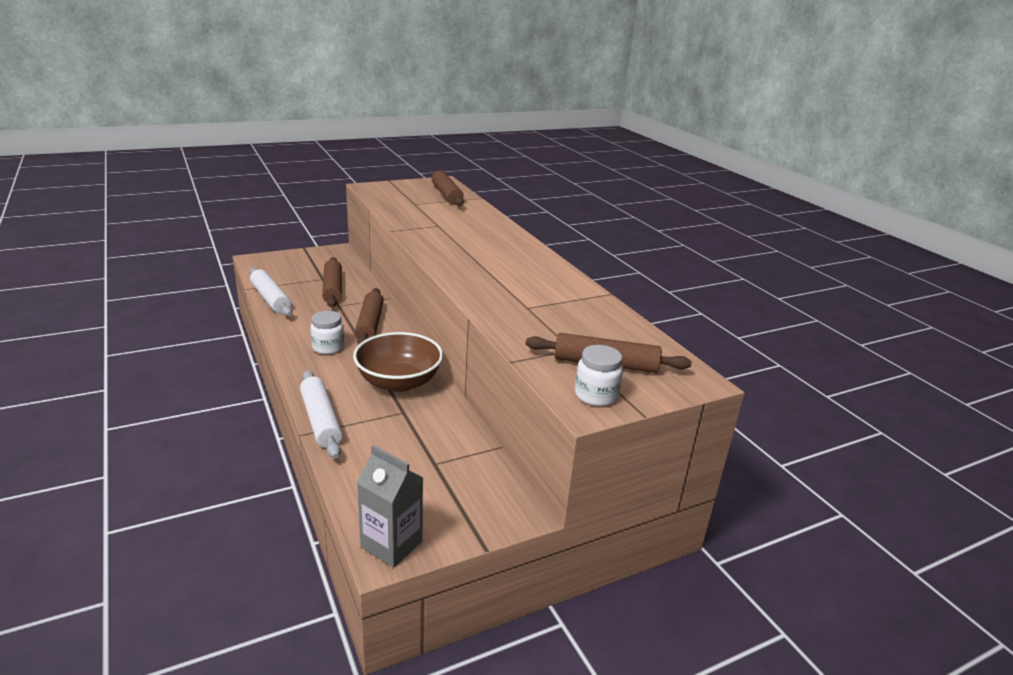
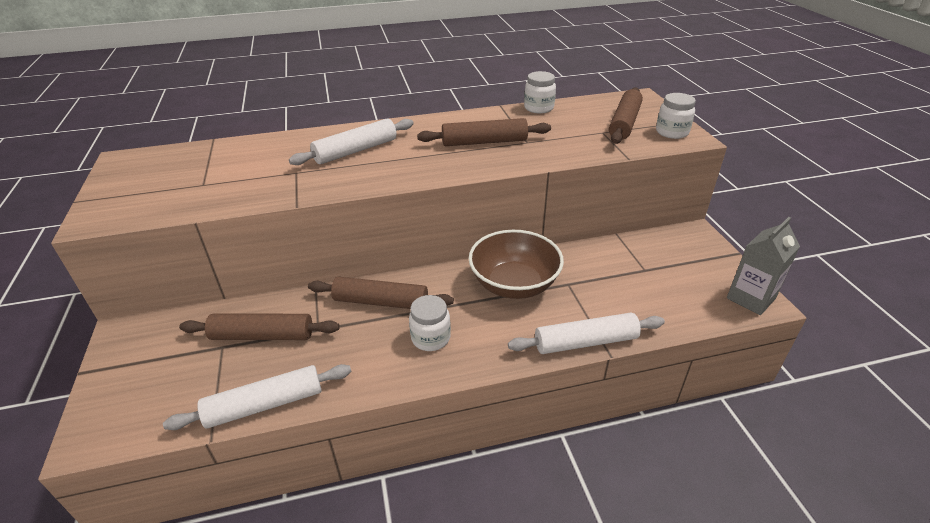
camera: 75 degrees left, 10 degrees up
(447, 195) = (185, 160): brown rolling pin -> brown rolling pin (484, 142)
(479, 240) = (356, 151): none -> white rolling pin
(616, 313) = (538, 108): none -> white jar

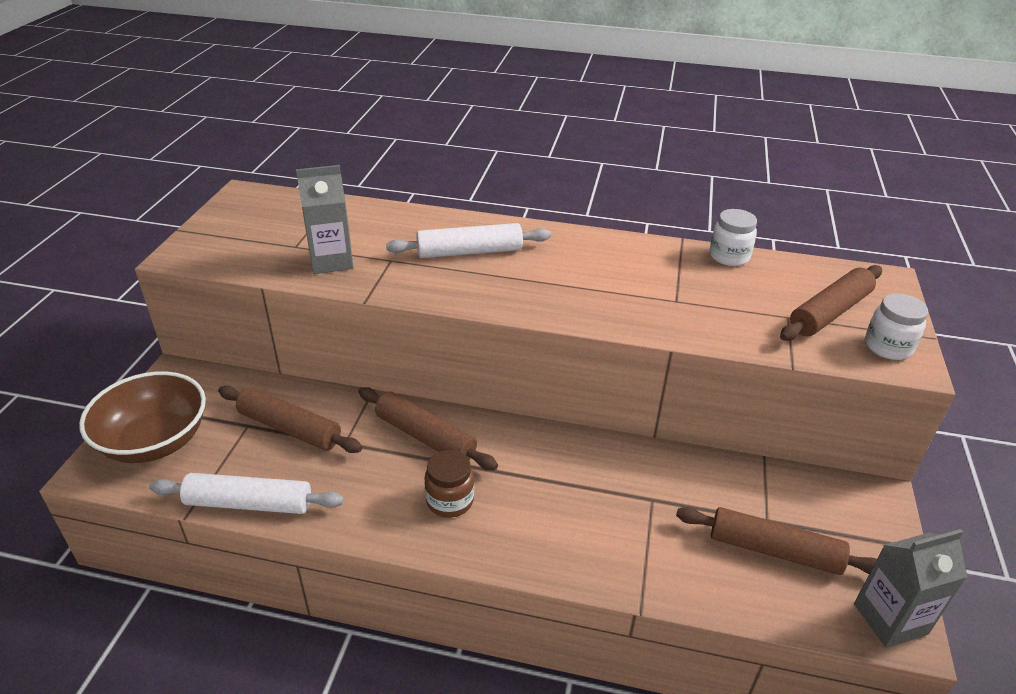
camera: 25 degrees right, 0 degrees up
(244, 186) = (331, 261): none -> grey carton
(430, 338) = (450, 501): white jar -> brown jar
(484, 142) = (623, 284): brown rolling pin -> brown rolling pin (774, 550)
(514, 284) = (585, 474): brown bowl -> brown bowl (155, 441)
(585, 342) = (621, 581): white rolling pin -> none

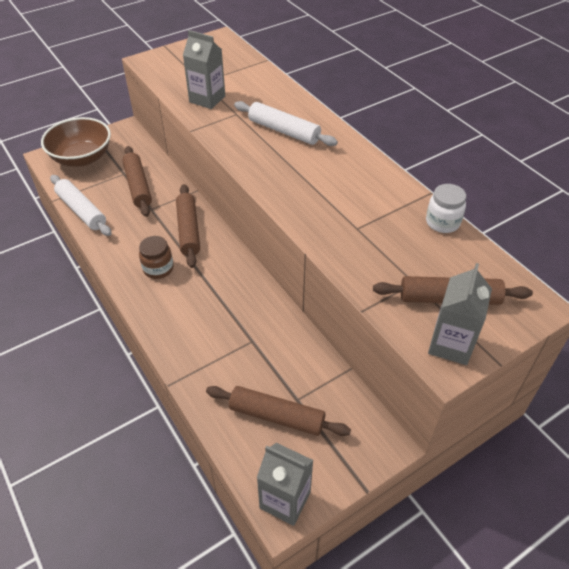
camera: 45 degrees right, 10 degrees up
(774, 550) = (277, 416): brown rolling pin -> brown rolling pin turned 45 degrees counterclockwise
(888, 347) = (450, 344): white jar -> grey carton

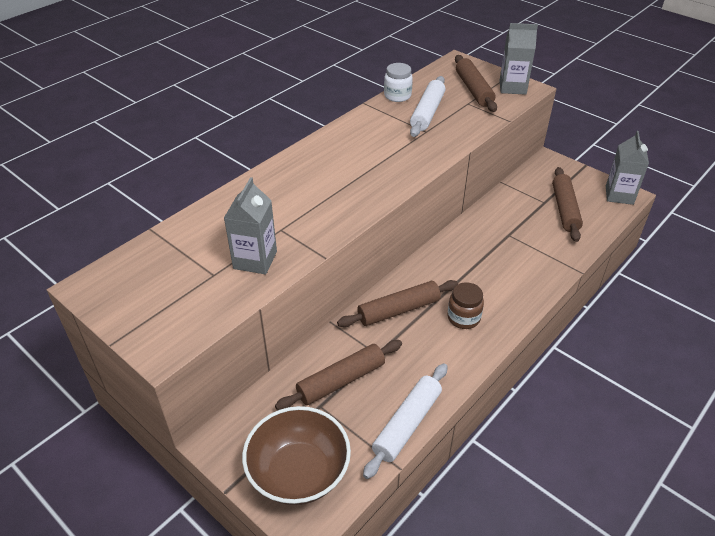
camera: 105 degrees left, 5 degrees down
(284, 131) = (304, 189): white rolling pin -> white rolling pin (427, 113)

